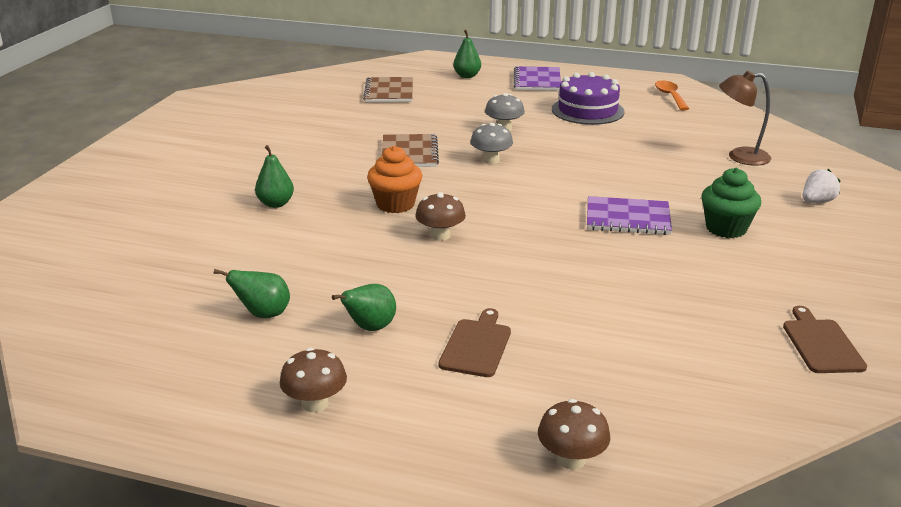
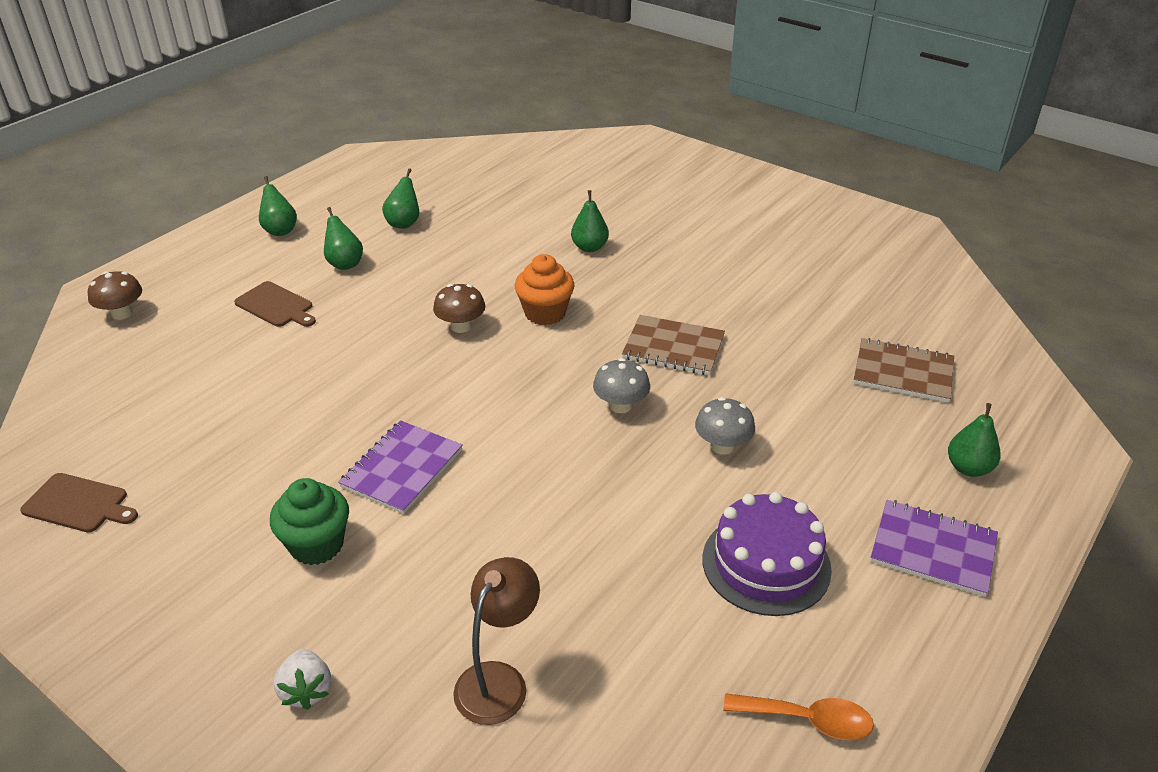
camera: 110 degrees right, 10 degrees up
(315, 404) = (280, 230): brown mushroom -> green pear

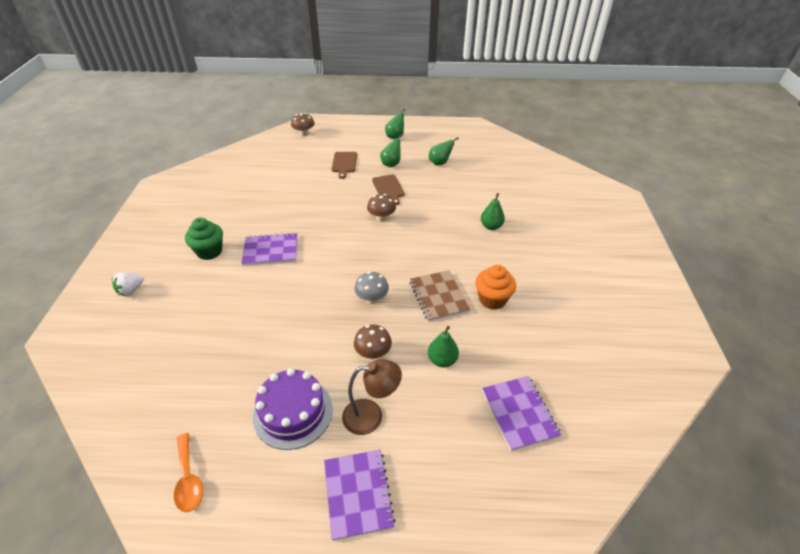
camera: 55 degrees right, 5 degrees up
(78, 504) = (194, 185): brown cutting board -> brown cutting board (388, 188)
(498, 680) = (161, 344): brown lamp -> brown lamp (371, 416)
(545, 313) = (419, 238): orange cupcake -> orange cupcake (492, 299)
(722, 446) = (373, 353): grey mushroom -> brown mushroom
(903, 372) = (519, 413): brown notebook -> purple notebook
(968, 468) = (452, 488): green pear -> green pear (442, 360)

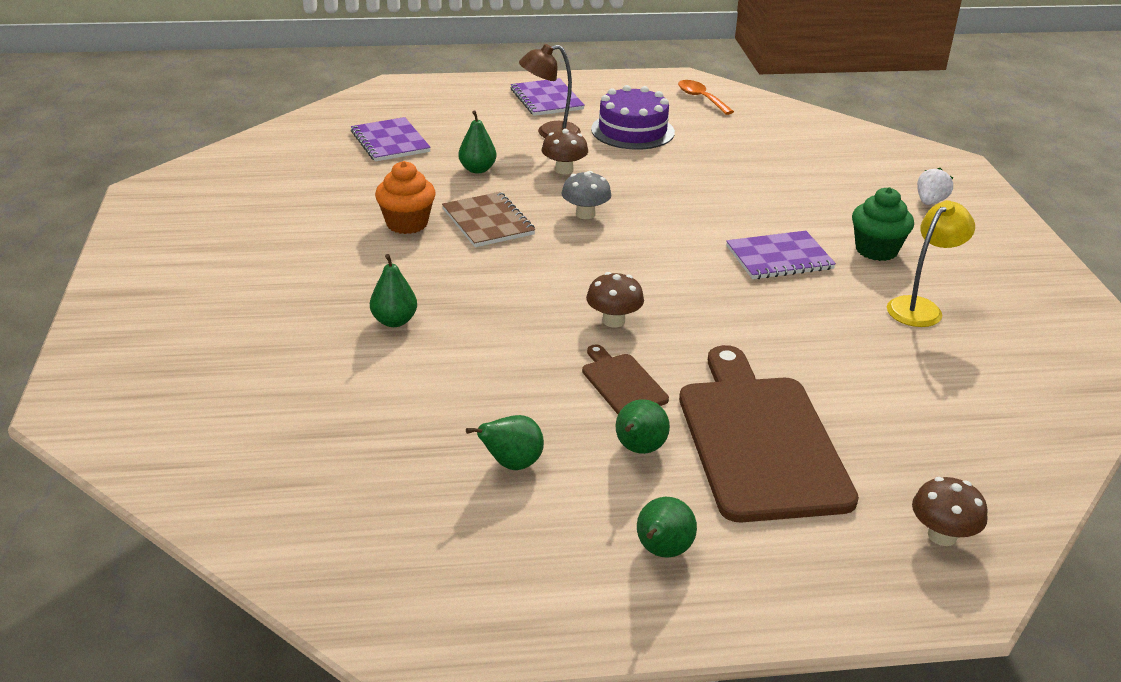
camera: 170 degrees right, 10 degrees down
(224, 213) = (920, 307): none -> yellow lamp
(344, 163) = (759, 441): brown cutting board -> brown cutting board, size x2.18

